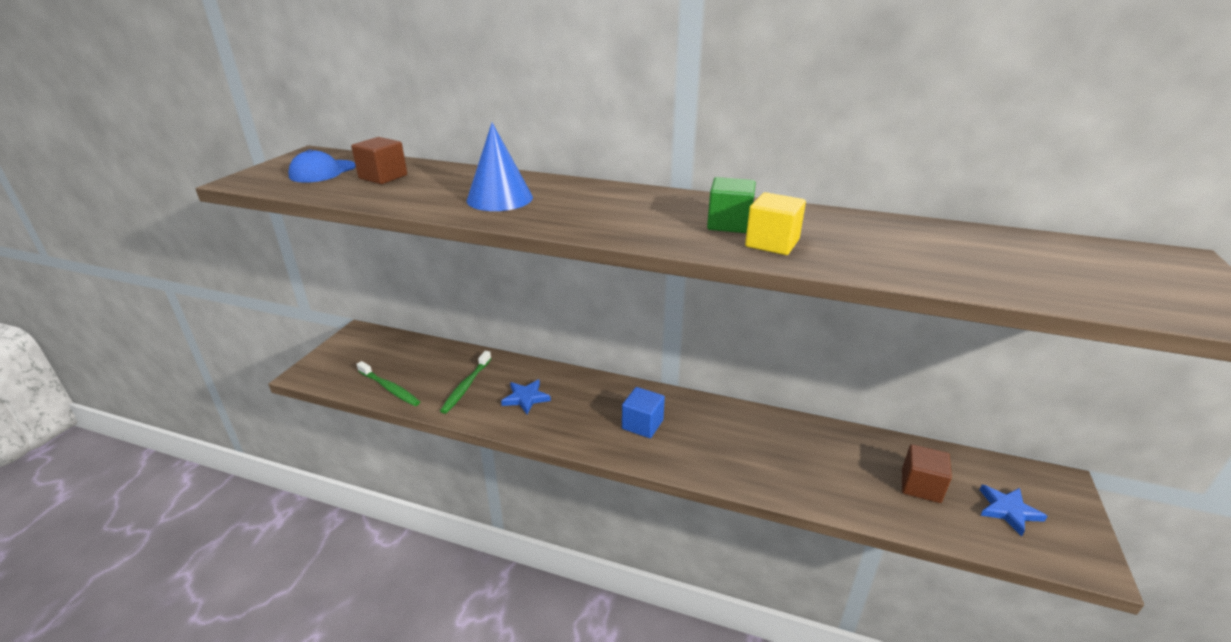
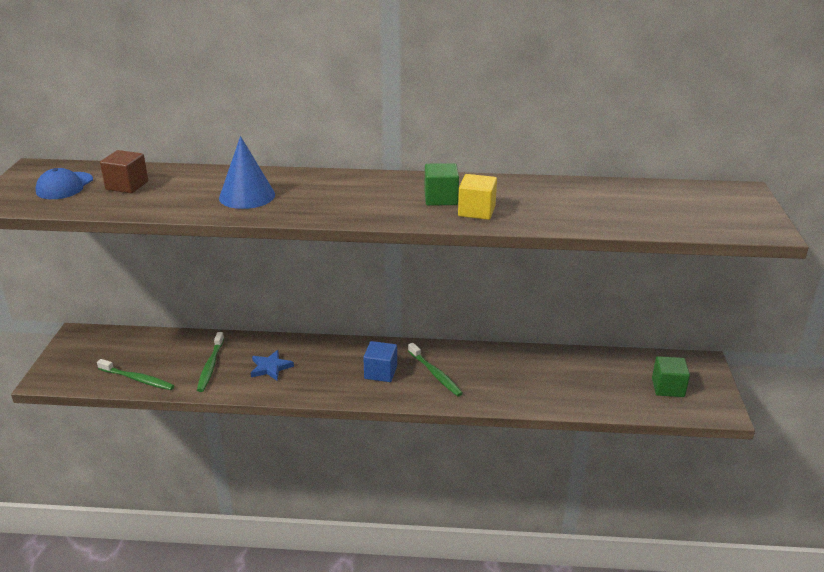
camera: 15 degrees left, 0 degrees up
(705, 437) = (435, 374): none -> green toothbrush
(920, 486) = (606, 382): brown cube -> none
(1008, 510) = (668, 388): blue star -> green cube

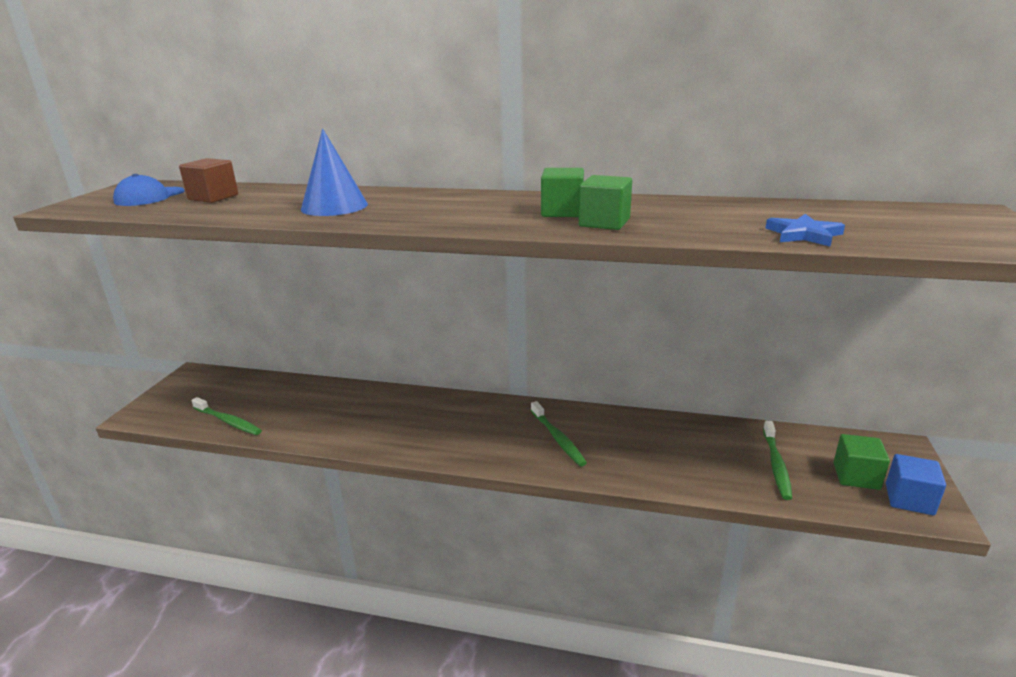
camera: 10 degrees right, 5 degrees down
(210, 366) = (310, 413): green toothbrush -> green toothbrush (776, 464)
(270, 367) = (373, 418): blue star -> blue star (803, 234)
(380, 372) = (494, 432): blue cube -> blue cube (909, 499)
(476, 211) = (604, 222): yellow cube -> green cube

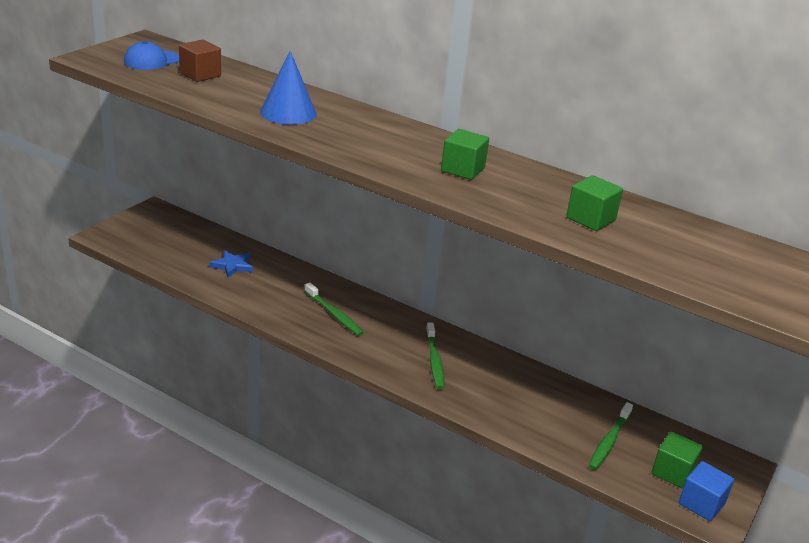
camera: 15 degrees right, 5 degrees up
(228, 421) = (171, 263): green toothbrush -> green toothbrush (334, 314)
(604, 222) = (484, 191): green cube -> green cube (590, 219)
(803, 234) = (627, 249): blue star -> blue star (232, 266)

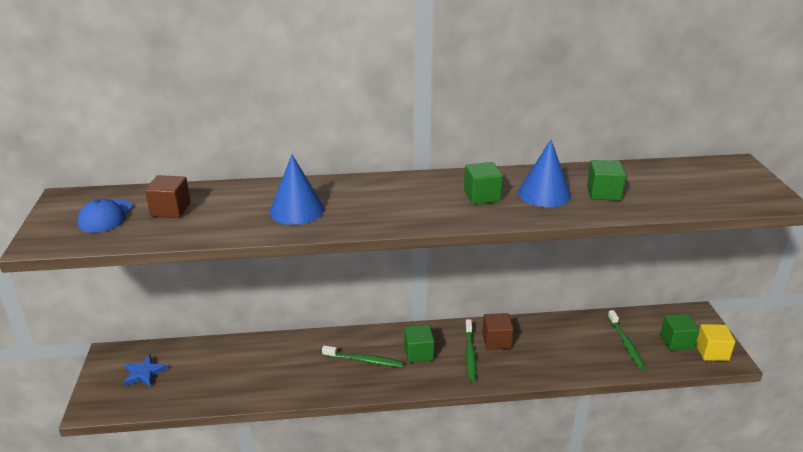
camera: 35 degrees left, 0 degrees up
(232, 266) = (240, 367): blue star -> blue star (144, 373)
(388, 335) = (418, 353): none -> green cube
(434, 360) = (470, 354): green toothbrush -> green toothbrush turned 45 degrees clockwise
(475, 365) = (496, 341): none -> brown cube
(527, 193) = (544, 194): none -> blue cone
(701, 503) = (712, 352): blue cube -> yellow cube

